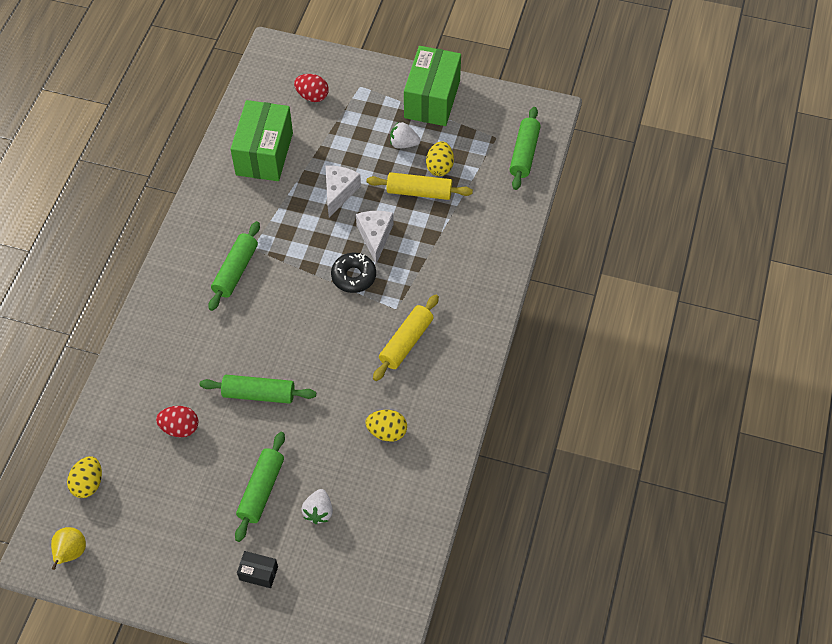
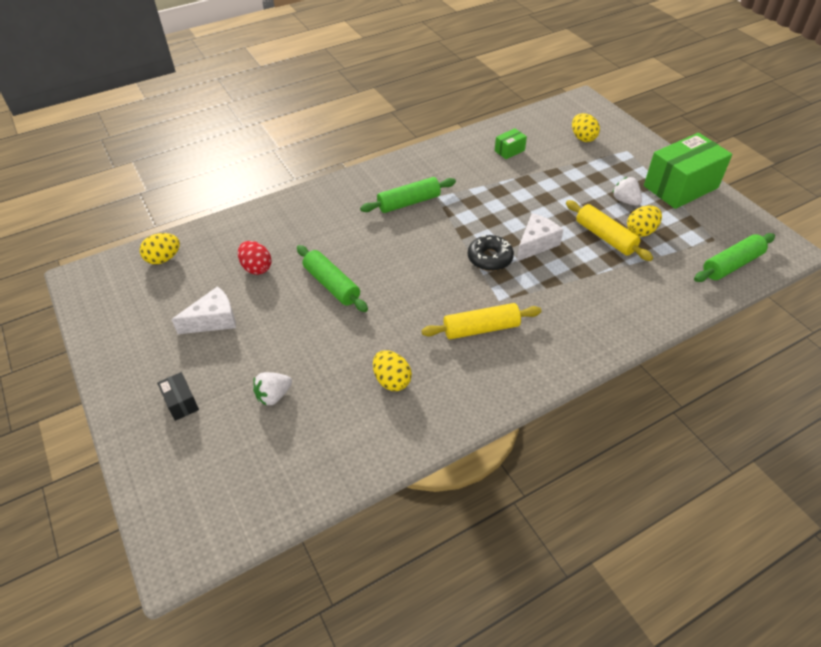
camera: 45 degrees right, 10 degrees down
(71, 553) = (100, 290): yellow pear -> none
(261, 490) = (255, 347): green rolling pin -> none
(264, 154) = (509, 150): green box -> green box, size x0.44
(312, 96) = (583, 138): red egg -> yellow egg
(339, 192) = (539, 201): white cheese -> white cheese (213, 320)

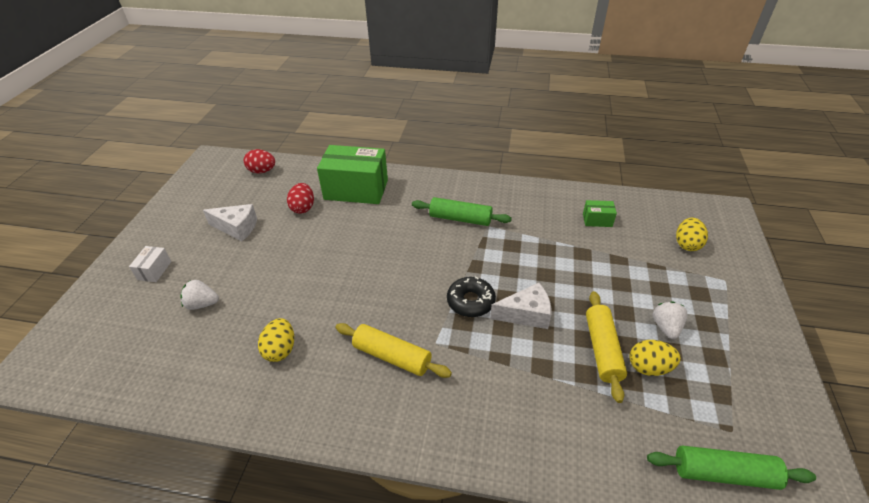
camera: 40 degrees right, 5 degrees down
(164, 259) = (262, 171): yellow egg -> red egg
(181, 403) = (154, 270): black box -> white box
(331, 285) = (332, 249): green rolling pin -> none
(680, 187) = (750, 350): green box -> green box (356, 189)

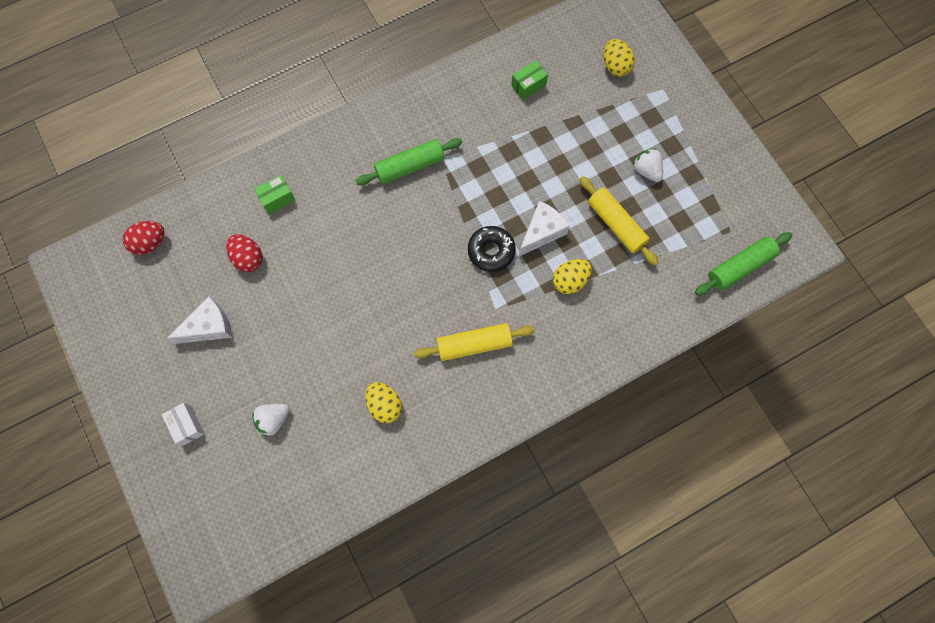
camera: 40 degrees left, 30 degrees up
(356, 189) = (277, 198): green box -> green box, size x0.44
(649, 367) = (655, 217): yellow egg -> yellow egg (570, 281)

